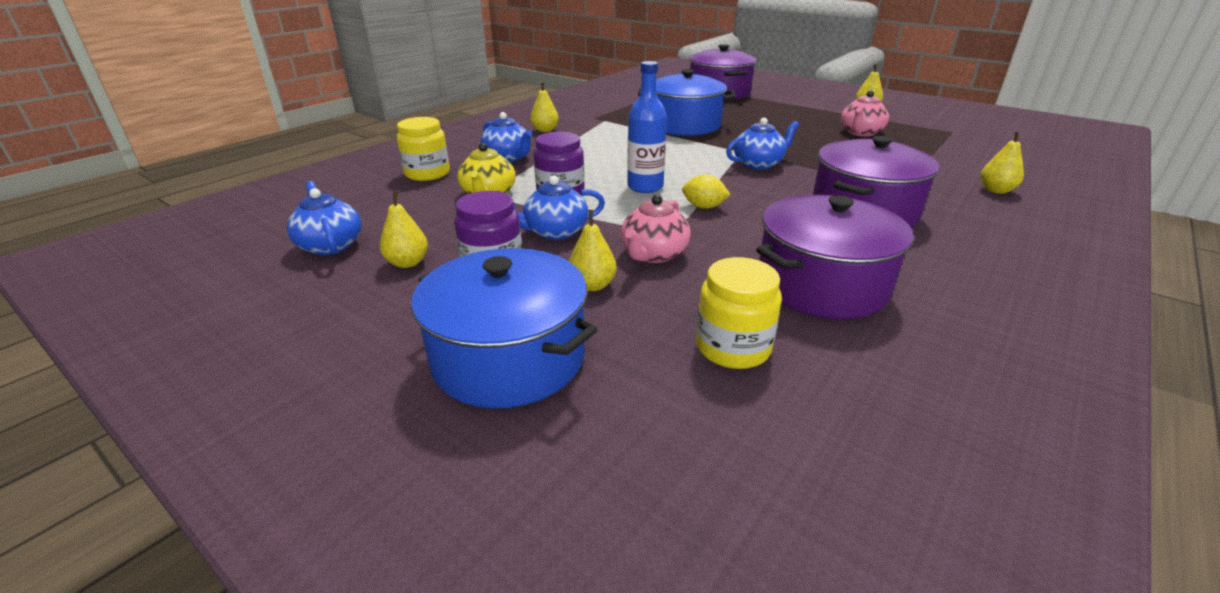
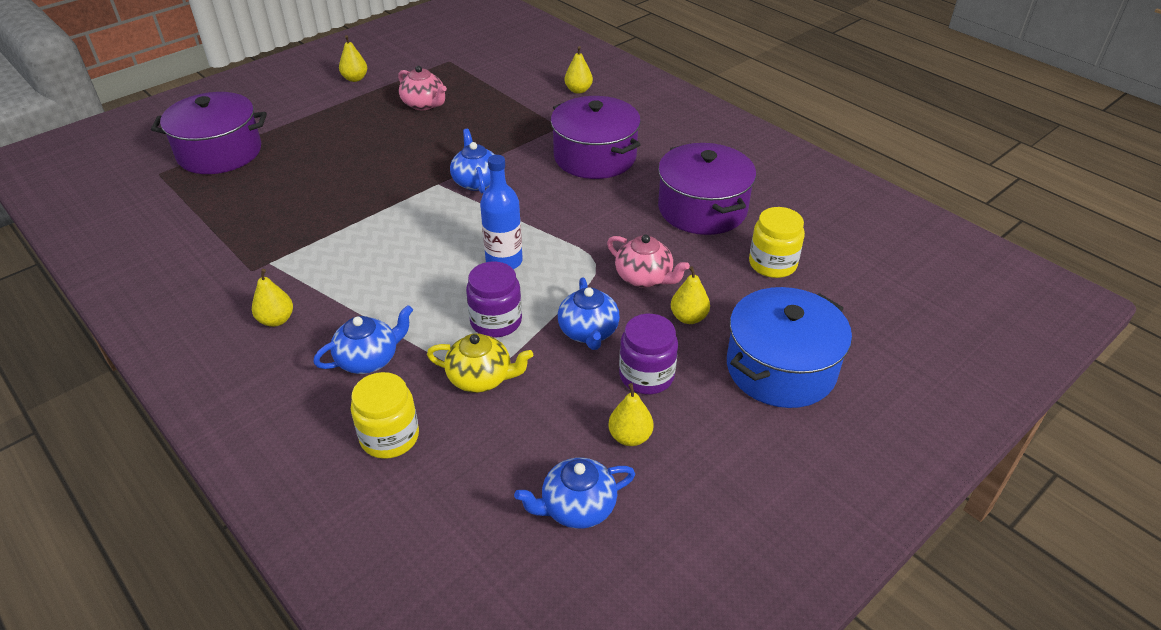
camera: 80 degrees left, 10 degrees up
(684, 125) = (331, 203): blue pot -> none
(703, 207) = (562, 234): yellow lemon -> none

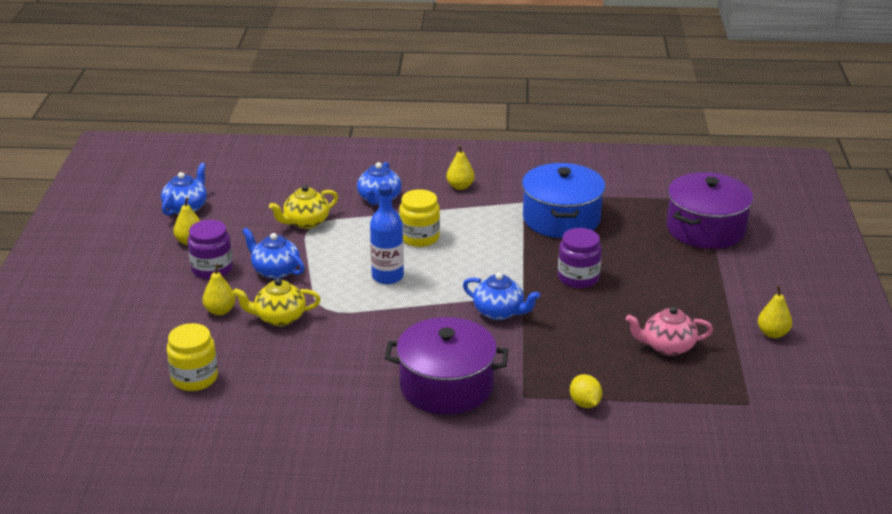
camera: 135 degrees right, 10 degrees down
(390, 437) = (314, 183): yellow jar -> yellow jar (419, 237)
(496, 321) = (339, 247): purple jar -> purple jar (578, 278)
(531, 105) = (585, 403): none -> yellow lemon
(578, 90) = (575, 449): yellow pear -> none
(644, 278) = (279, 318): pink teapot -> yellow teapot
(702, 209) = (297, 392): purple pot -> none
(780, 368) = (130, 314): blue pot -> blue pot (561, 219)

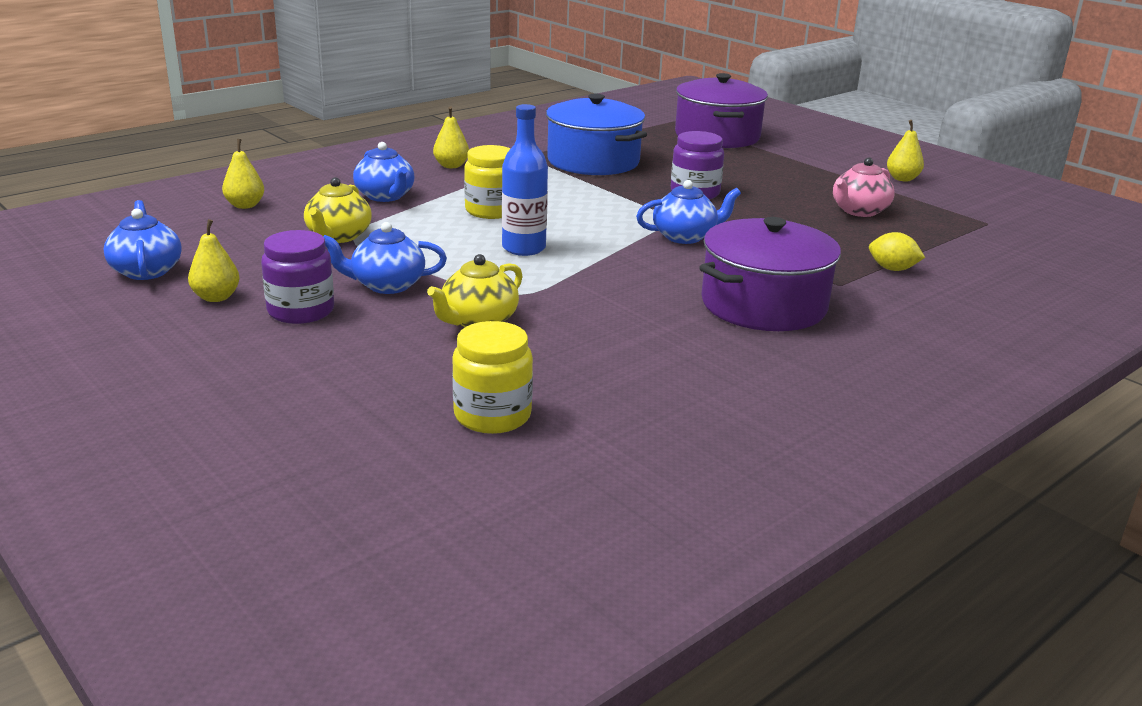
camera: 45 degrees left, 5 degrees down
(220, 311) = (391, 342): yellow pear -> yellow pear (245, 205)

